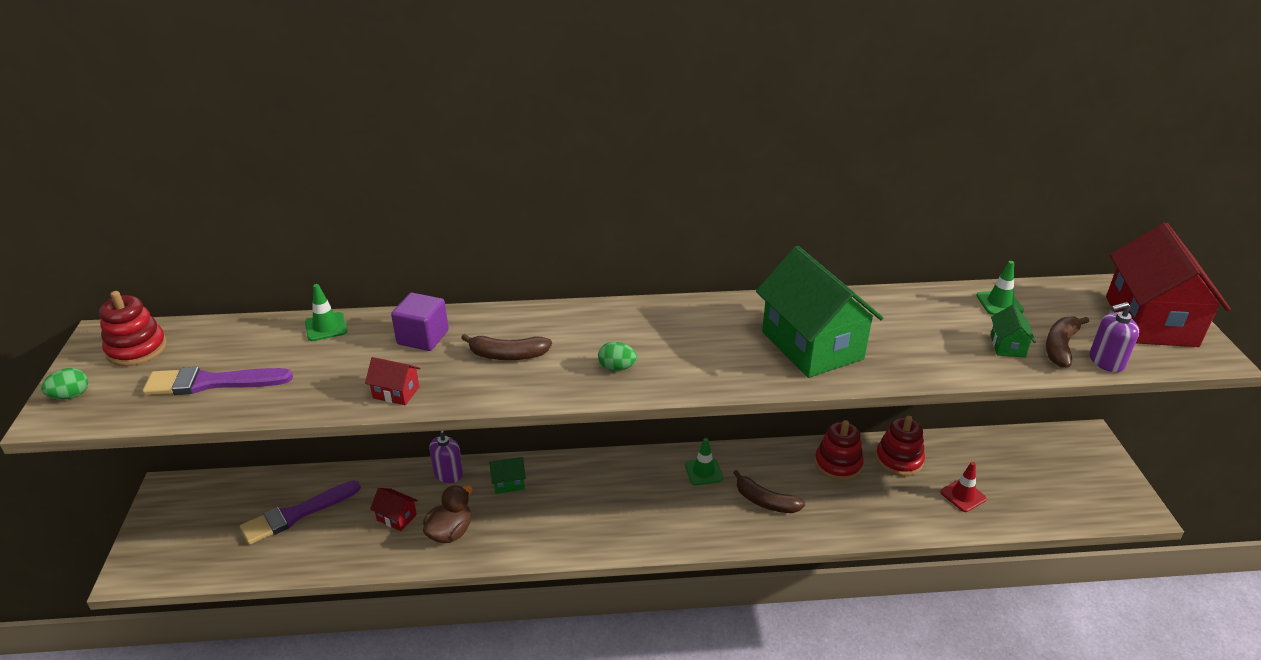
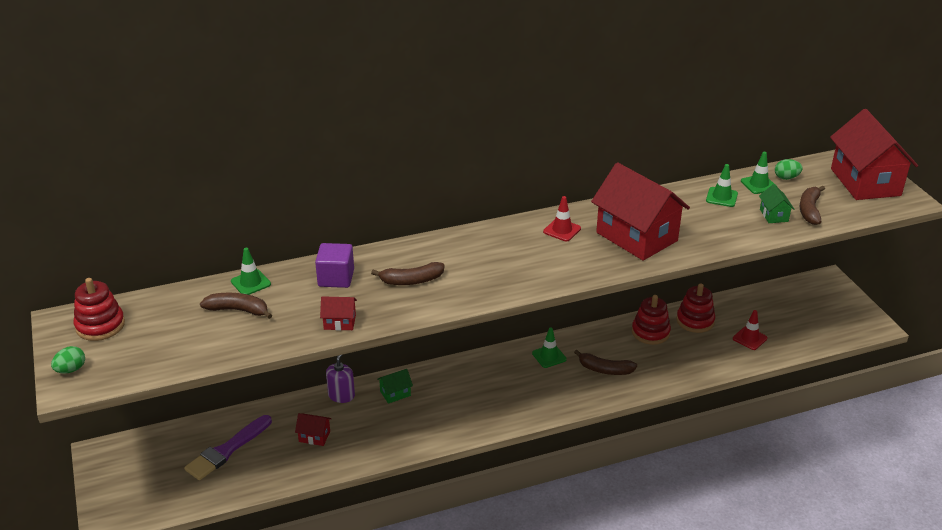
camera: 15 degrees left, 0 degrees up
(212, 383) = (184, 340): purple brush -> none
(292, 357) = (238, 310): none -> brown banana
(450, 532) = (365, 439): brown duck -> none
(617, 368) = (500, 276): green egg -> green egg (786, 178)
(720, 322) = (562, 230): none -> red traffic cone
(812, 345) = (636, 237): green house -> red house
(943, 312) = (721, 197): none -> green traffic cone
(1106, 361) = (843, 216): purple soap dispenser -> none

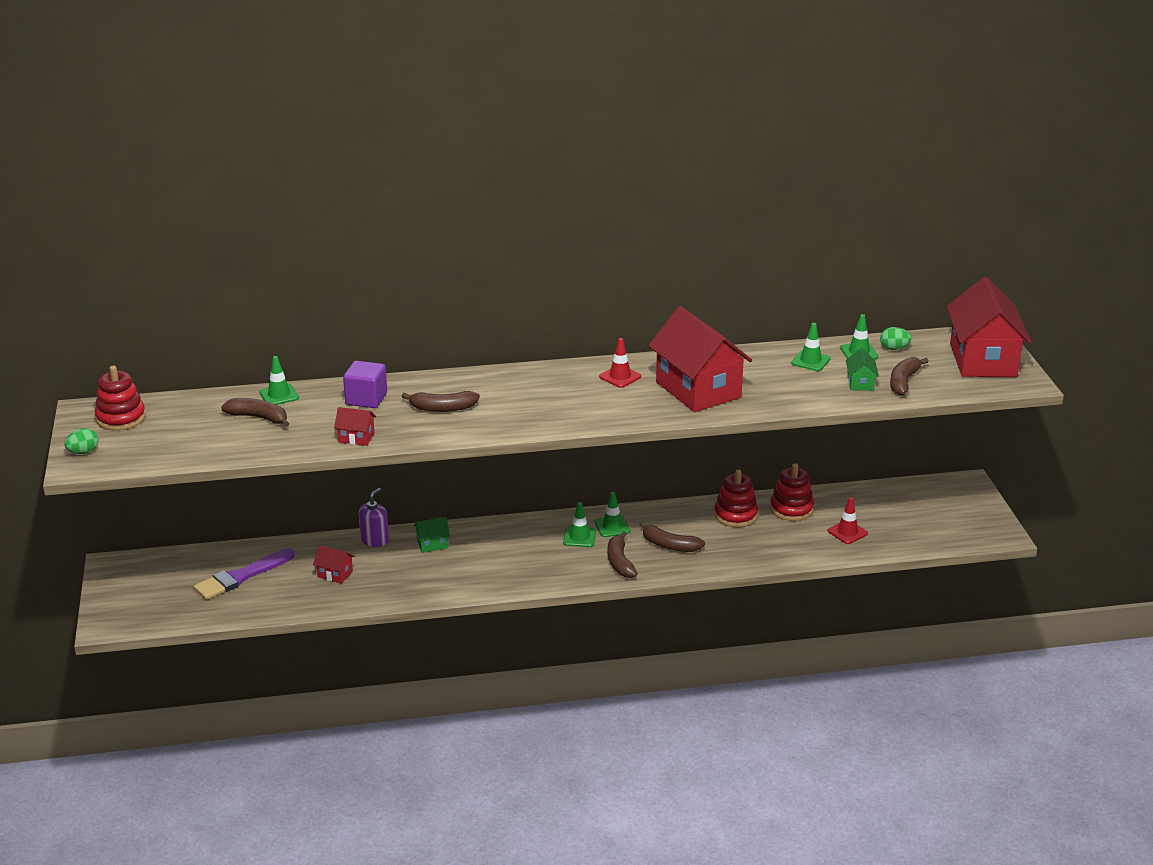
camera: 10 degrees right, 5 degrees down
(524, 370) = (579, 537): none -> green traffic cone
(567, 392) = (620, 562): none -> brown banana

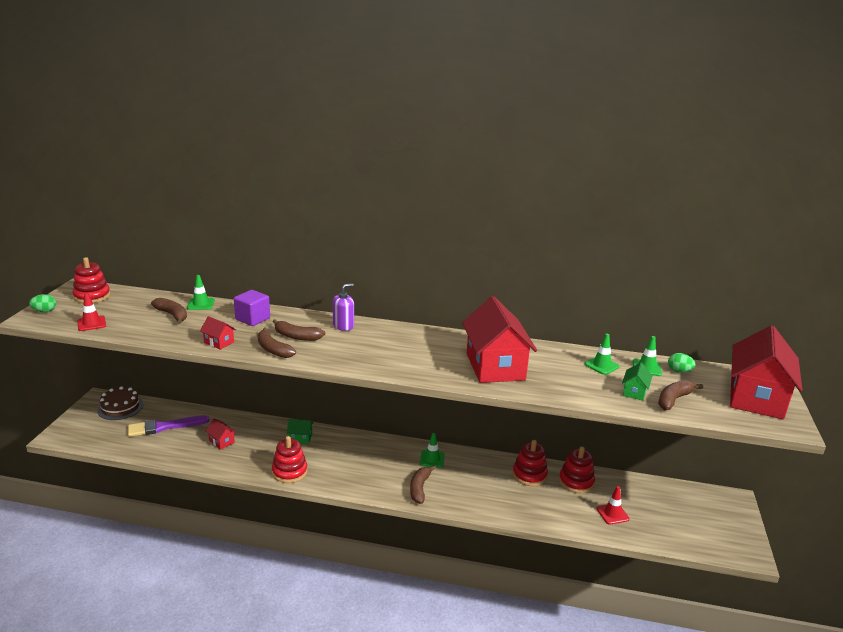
camera: 20 degrees right, 5 degrees down
(155, 569) = (120, 407): none -> brown cake
(374, 540) = (266, 425): purple soap dispenser -> purple soap dispenser (343, 326)
(451, 585) = (289, 472): none -> red stacking toy
(579, 537) = (403, 461): green traffic cone -> none
(620, 377) = (442, 344): red traffic cone -> red traffic cone (91, 323)
(670, 545) = (465, 485): brown banana -> brown banana (273, 349)

